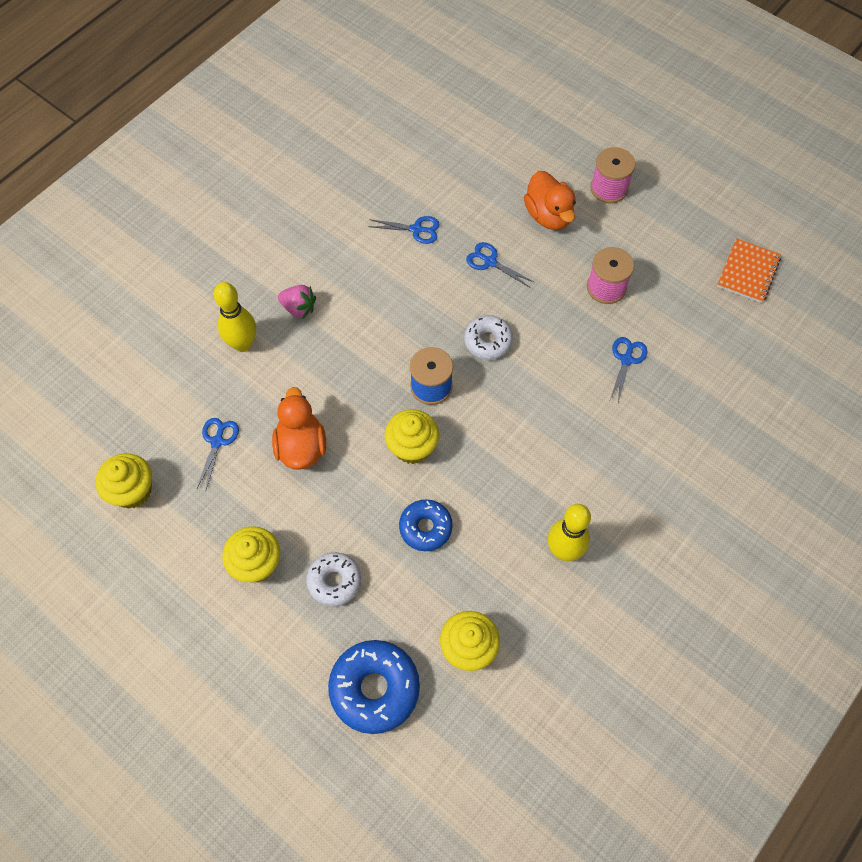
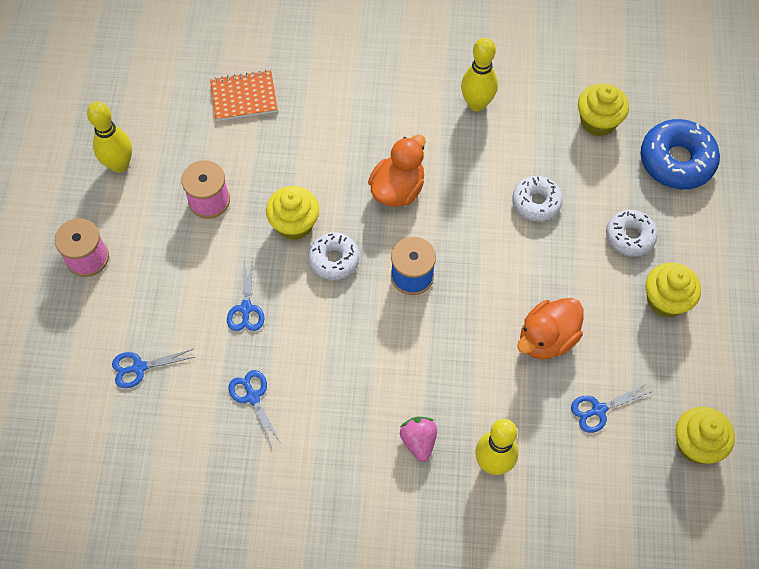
camera: 125 degrees left, 0 degrees up
(412, 447) = (478, 254): yellow cupcake -> yellow cupcake (294, 224)
(425, 528) = (536, 202): blue donut -> white donut
(548, 215) = (156, 290): orange duck -> orange duck (397, 189)
(626, 360) = (274, 148): blue scissors -> blue scissors (139, 367)
(684, 246) = (119, 165): none -> yellow bowling pin
(748, 272) = (117, 105): orange notebook -> orange notebook (244, 97)

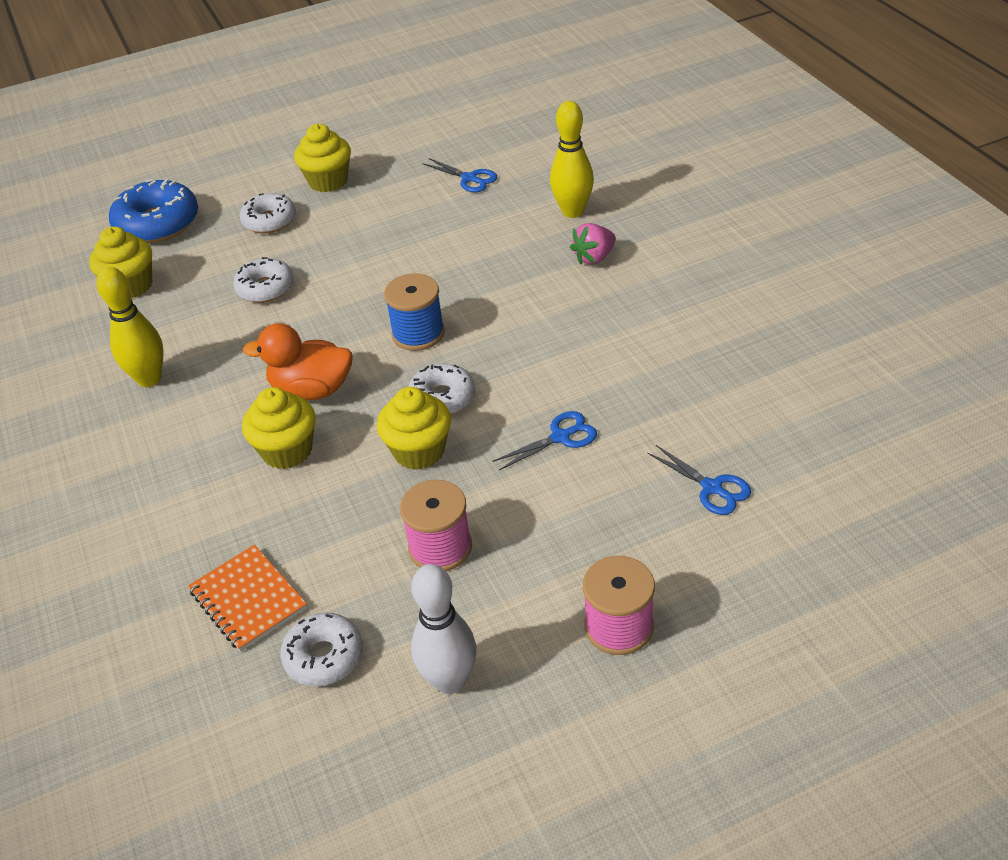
camera: 115 degrees left, 20 degrees down
(119, 165) = (449, 681): yellow bowling pin -> white bowling pin
(179, 117) = (324, 657): none -> white donut
(253, 397) = (656, 381): blue scissors -> none
(547, 339) = (421, 227): orange duck -> none
(696, 444) = (457, 127): yellow cupcake -> yellow cupcake (287, 451)

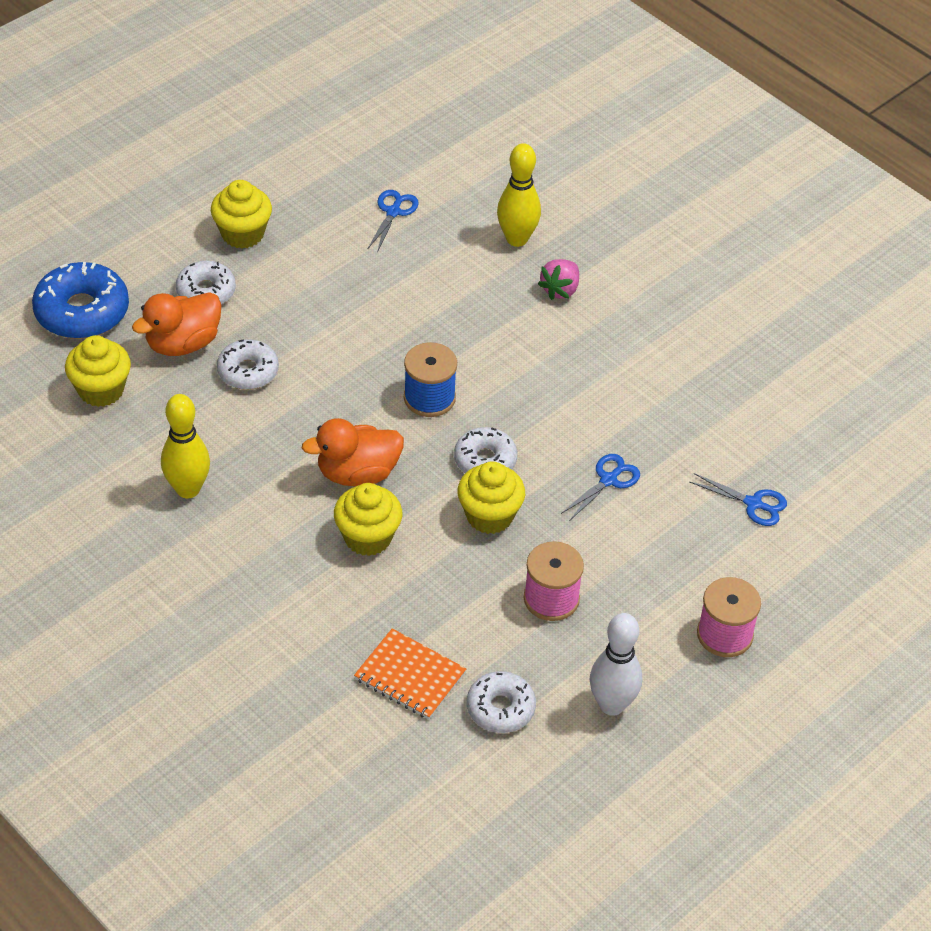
camera: 25 degrees left, 5 degrees up
(224, 258) = (183, 343): none -> orange duck
(469, 179) = (393, 212): blue scissors -> blue scissors turned 90 degrees counterclockwise

